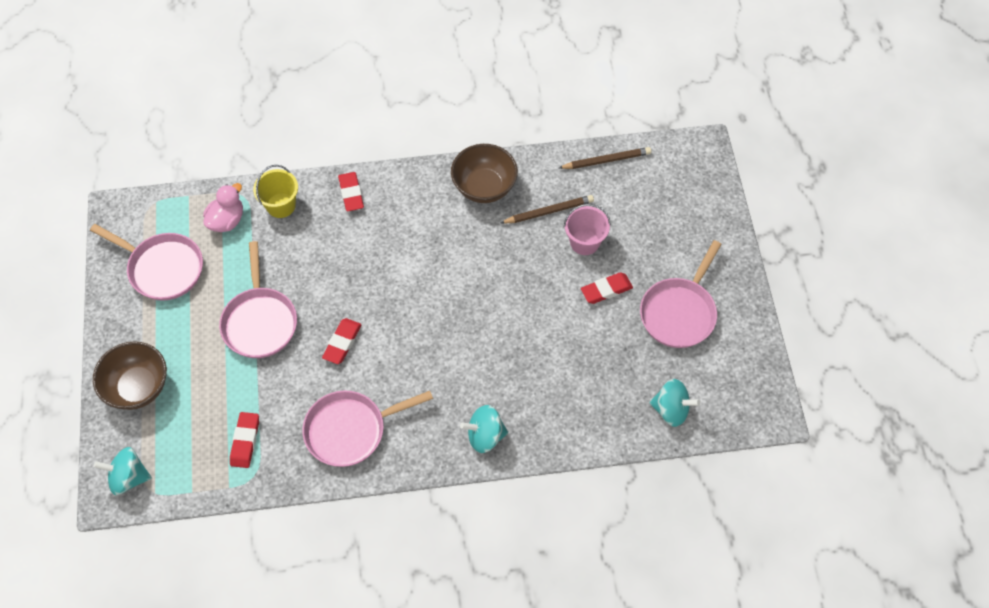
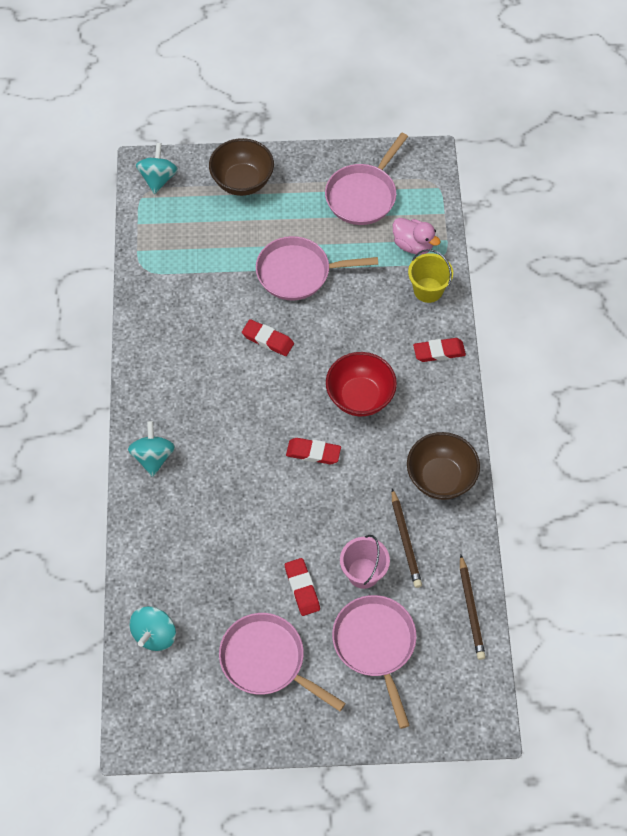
camera: 95 degrees right, 0 degrees up
(245, 441) = (178, 262): red eraser -> red eraser (313, 453)
(351, 430) = (176, 344): pink pan -> pink pan (375, 645)
(404, 256) = (360, 397): none -> red bowl

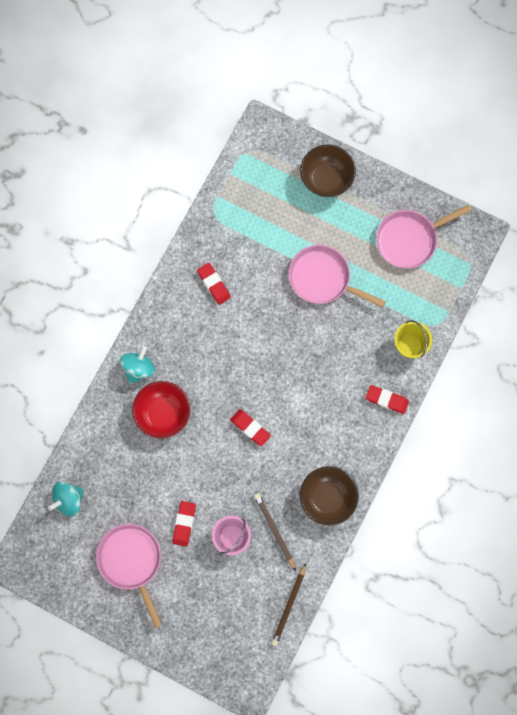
camera: 30 degrees right, 15 degrees up
(158, 179) = (266, 143): turquoise spinning top -> none
(268, 340) = (269, 321): red eraser -> red eraser (214, 284)
(360, 397) = (308, 403): red bowl -> red bowl (163, 413)
(375, 645) = (209, 593): pink pan -> none
(405, 541) = (274, 530): brown pencil -> brown pencil turned 135 degrees clockwise
(413, 245) = (421, 302): pink duck -> none

